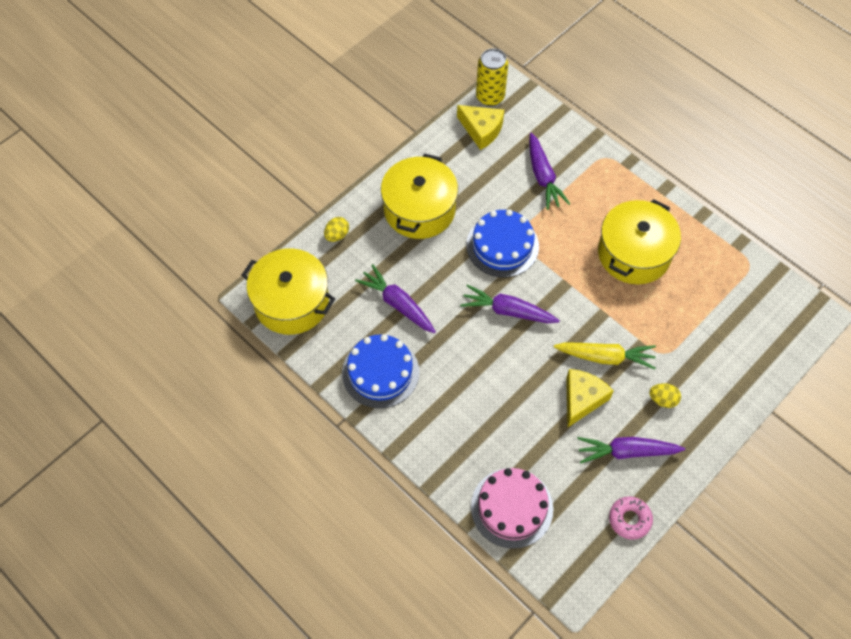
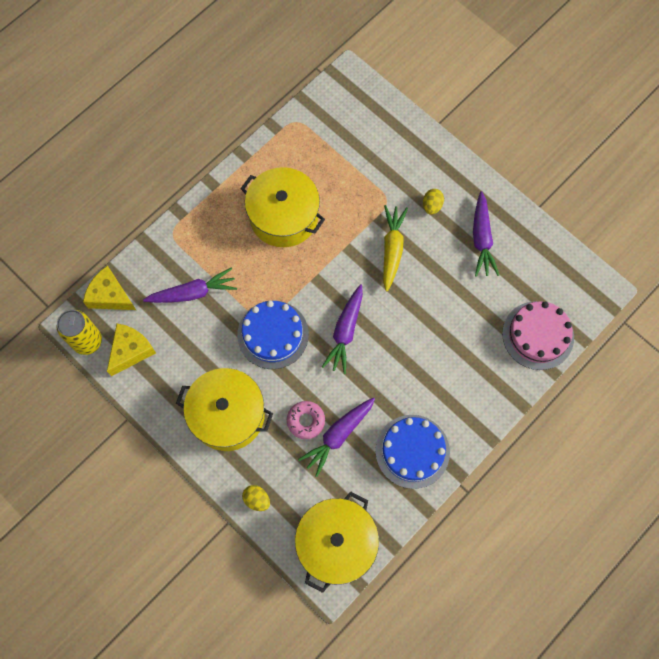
camera: 90 degrees left, 10 degrees up
(582, 399) = (434, 271): yellow cheese -> yellow cheese (110, 295)
(629, 519) = (541, 241): pink donut -> pink donut (306, 421)

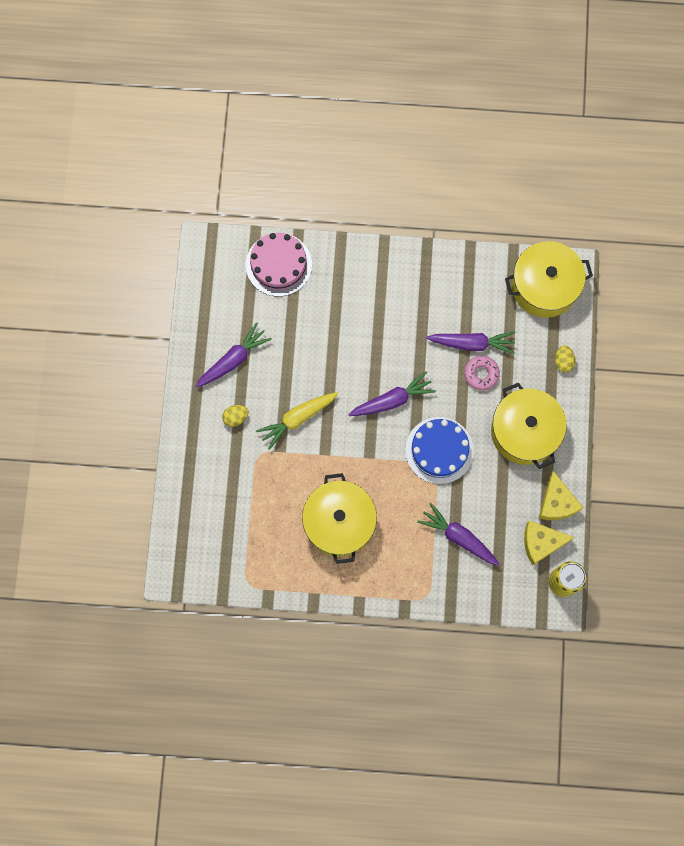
camera: 130 degrees left, 5 degrees up
(110, 295) = (515, 597): yellow cheese -> yellow cheese (556, 502)
(412, 451) = (439, 285): blue cake -> none

